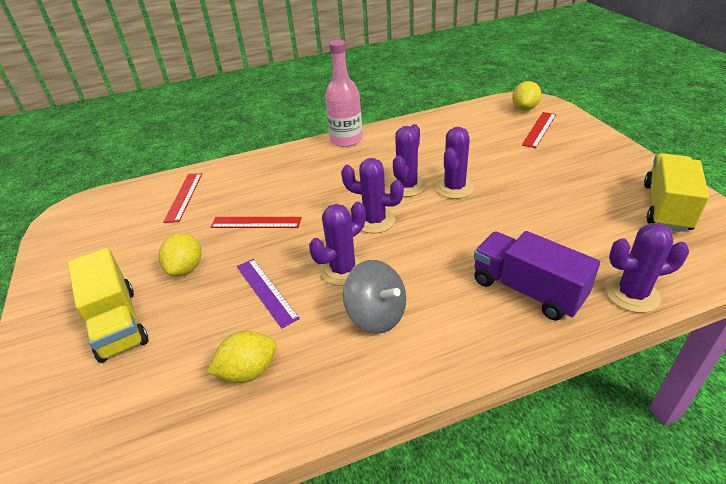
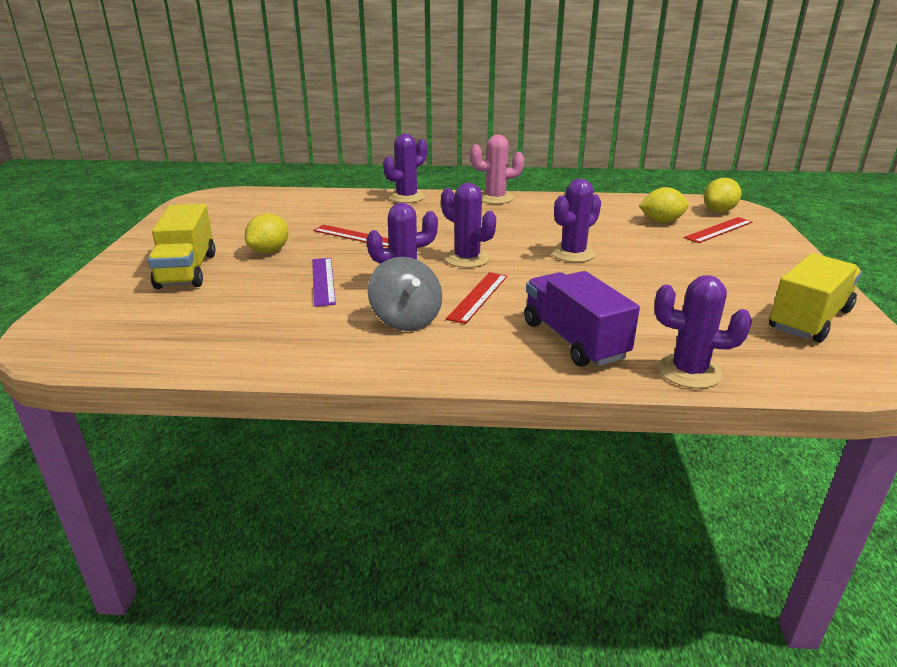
camera: 20 degrees right, 10 degrees down
(184, 197) = (308, 206): red ruler -> red ruler (478, 297)
(248, 371) = (262, 324): yellow lemon -> yellow lemon (661, 221)
(346, 140) = (495, 198): pink bottle -> pink cactus
(407, 186) = (524, 242): purple cactus -> purple cactus (406, 197)

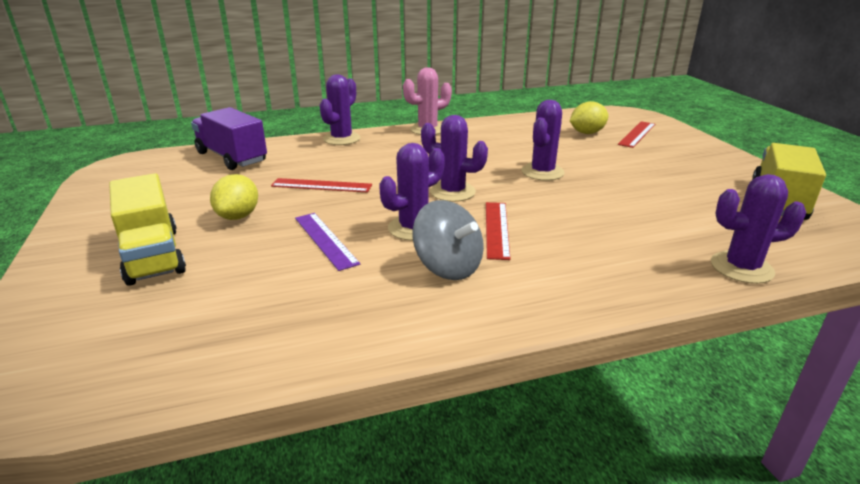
camera: 20 degrees left, 0 degrees up
(574, 340) = (621, 257): purple truck -> purple truck (232, 157)
(719, 211) = (621, 118): yellow lemon -> none

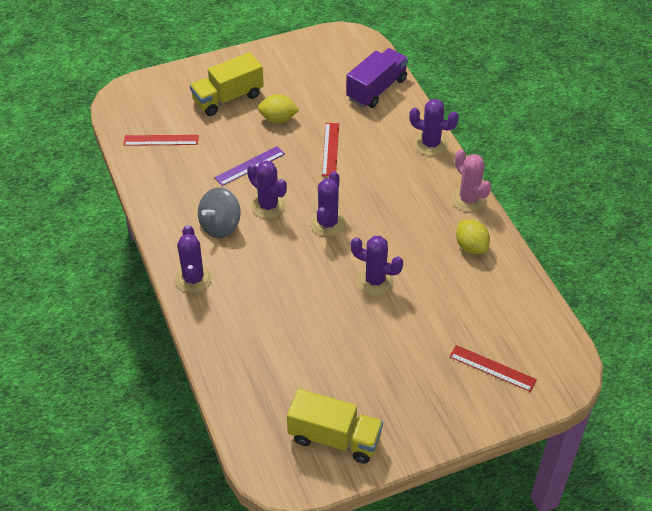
camera: 85 degrees right, 20 degrees up
(497, 229) = (270, 249): red ruler -> red ruler (161, 140)
(587, 133) = (486, 324): yellow lemon -> yellow lemon (471, 247)
(741, 268) = (224, 376): purple cactus -> purple cactus (193, 279)

